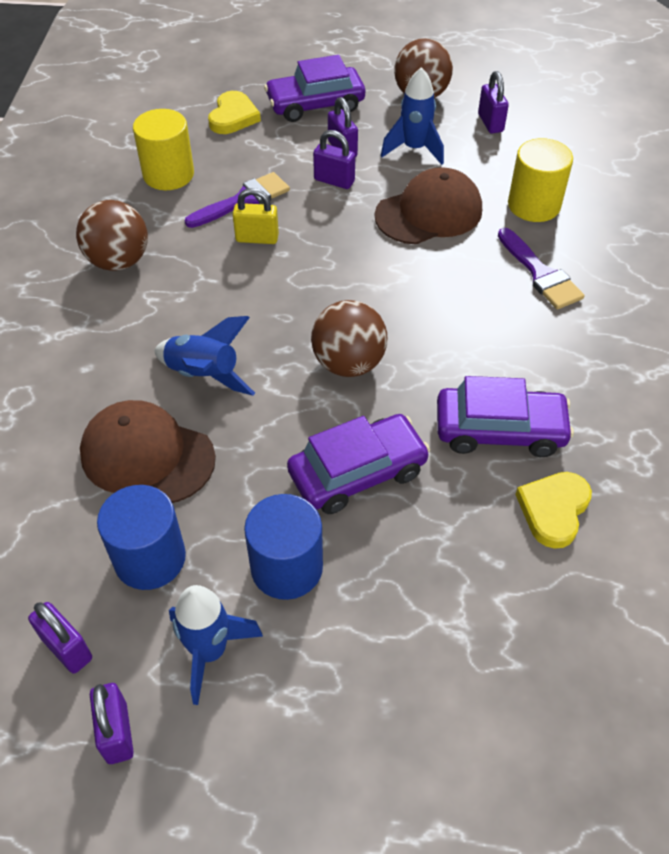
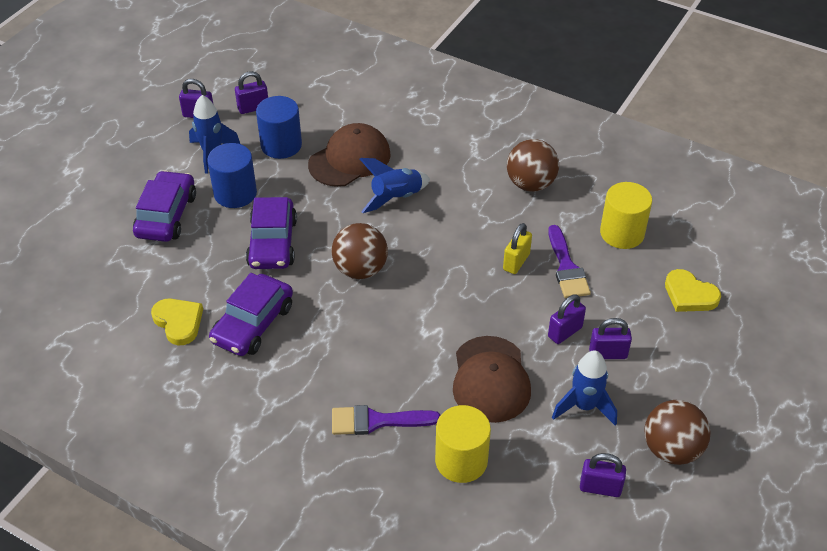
camera: 115 degrees right, 5 degrees down
(315, 104) = (687, 359): purple car -> purple car (166, 215)

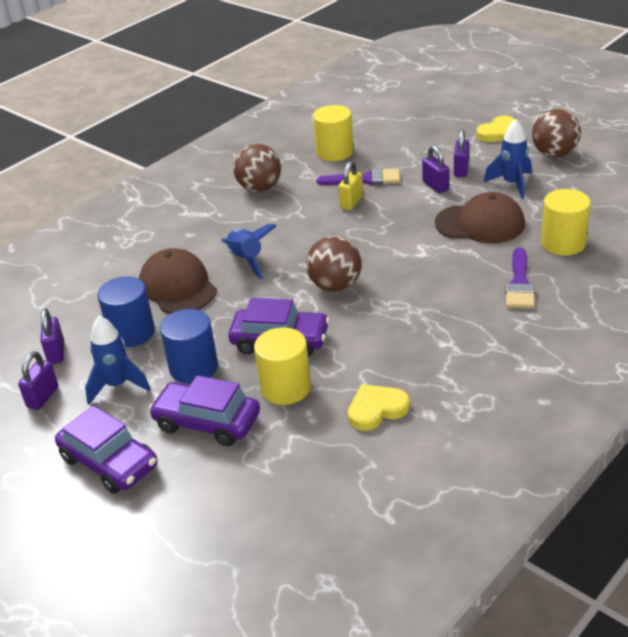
camera: 75 degrees left, 10 degrees down
(208, 257) = (285, 388): none -> yellow cylinder
(253, 324) = (390, 356): purple car -> purple car (109, 462)
(516, 262) = (351, 202): yellow padlock -> yellow padlock turned 75 degrees clockwise
(600, 488) = (588, 185): purple padlock -> none
(689, 295) = (408, 131): yellow heart -> yellow heart (498, 133)

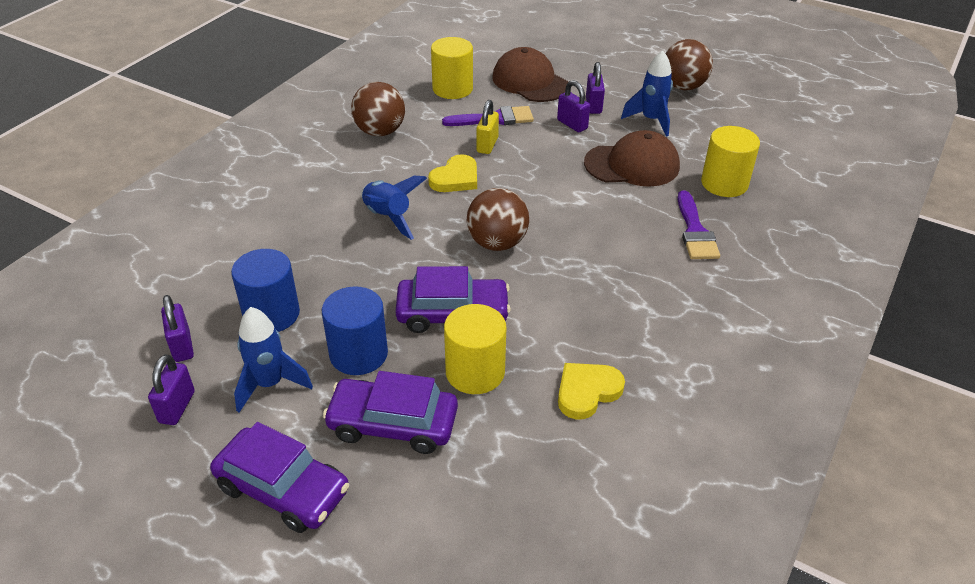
camera: 15 degrees left, 5 degrees up
(177, 286) = (314, 253): brown cap -> brown cap (530, 81)
(498, 133) = (619, 65): yellow heart -> yellow heart (456, 178)

